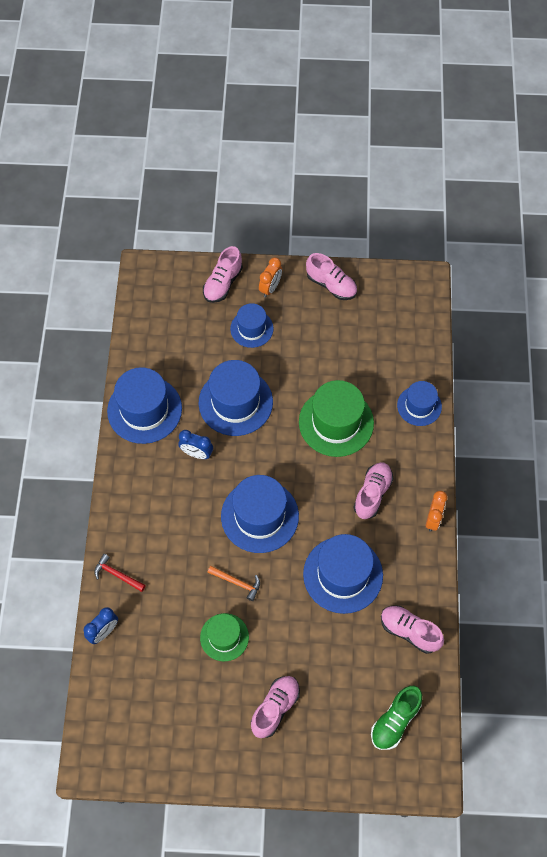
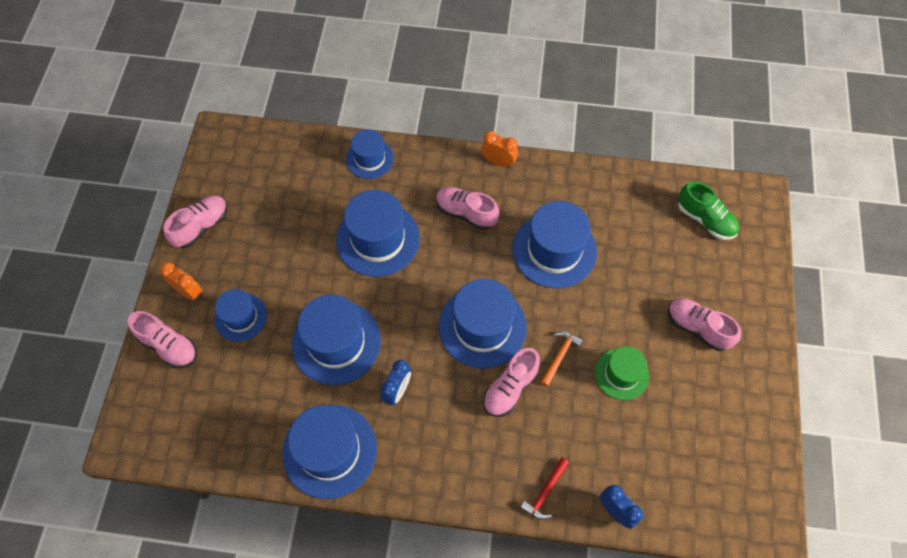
camera: 85 degrees left, 0 degrees up
(336, 422) = (378, 239): green hat -> blue hat
(409, 631) = (615, 197): pink shoe -> pink shoe (510, 388)

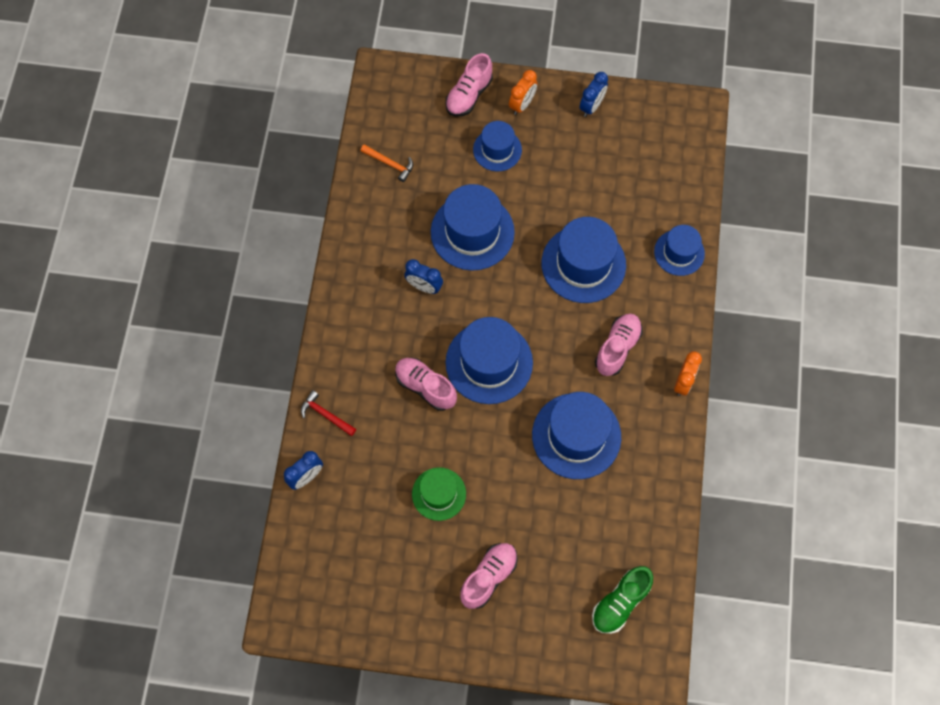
camera: 90 degrees right, 5 degrees up
(201, 226) = (591, 106): pink shoe -> blue clock
(329, 451) = (370, 232): blue hat -> none
(560, 356) = (458, 435): orange hammer -> orange hammer (390, 164)

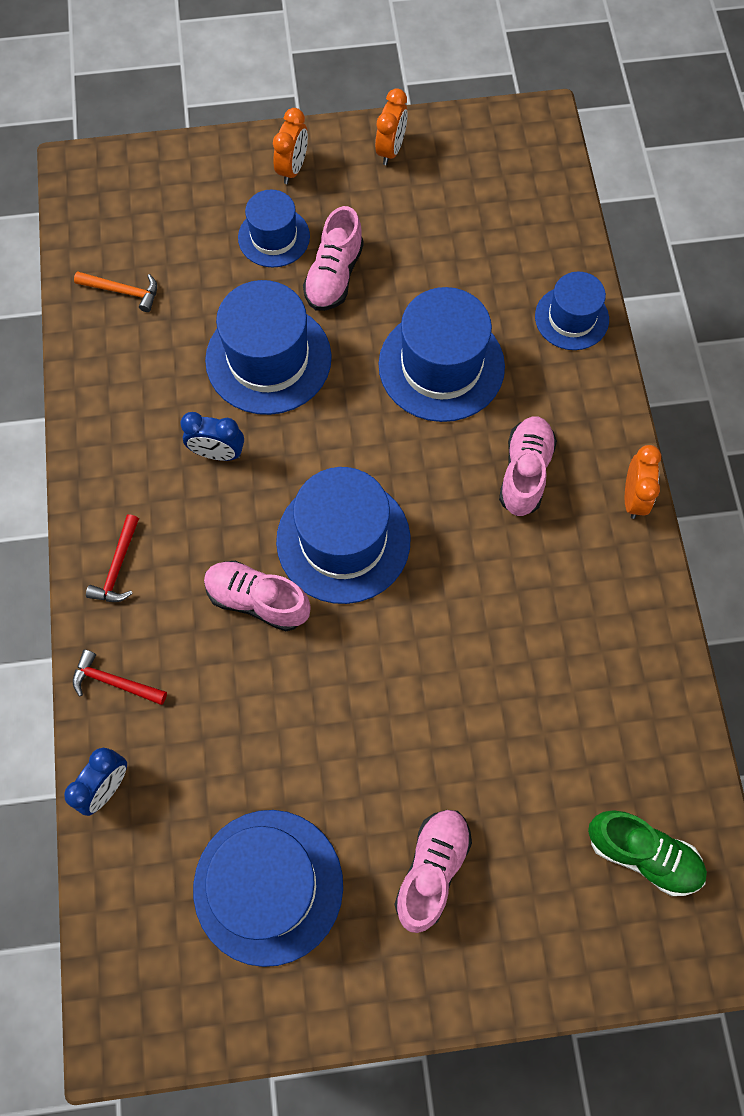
camera: 15 degrees left, 0 degrees up
(344, 344) = (117, 567): none -> red hammer
(439, 494) = (320, 759): green hat -> none
(469, 95) = (213, 173): pink shoe -> pink shoe (334, 276)
(576, 436) = (502, 616): blue hat -> blue hat (268, 886)
(591, 106) = (391, 150): blue clock -> orange clock
(620, 603) = (643, 854): green shoe -> green shoe turned 90 degrees counterclockwise

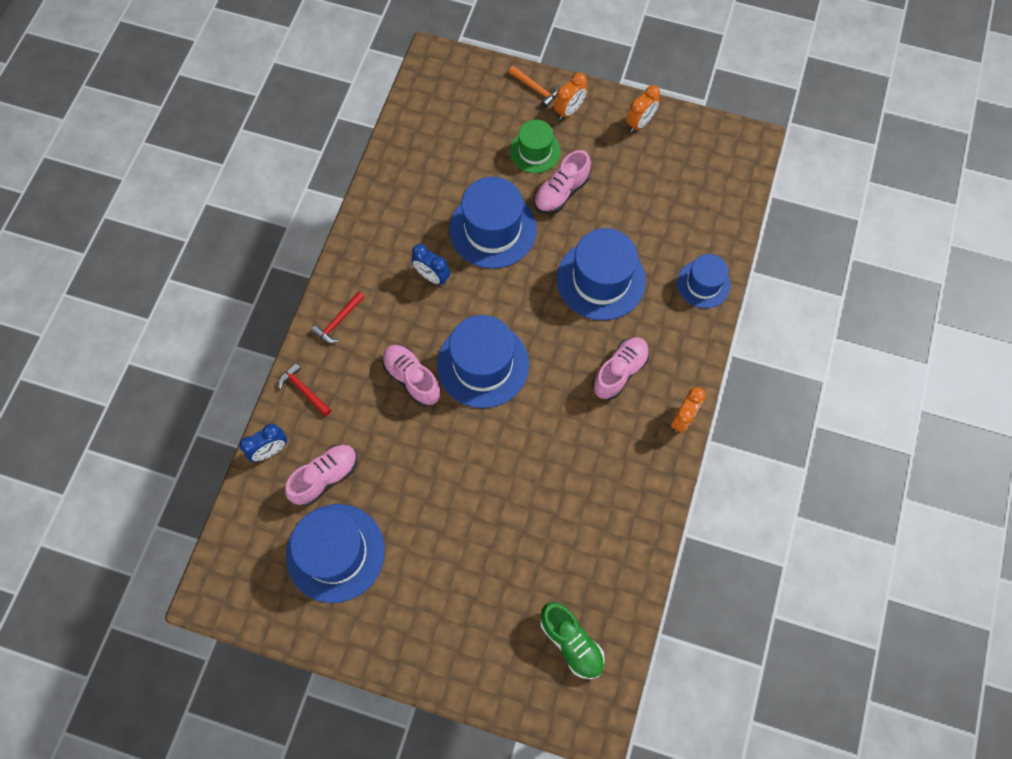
camera: 25 degrees right, 0 degrees up
(123, 291) = (423, 149): orange hammer -> orange hammer (535, 89)
(274, 237) = (535, 151): blue hat -> green hat
(432, 869) = (437, 589): pink shoe -> pink shoe (325, 477)

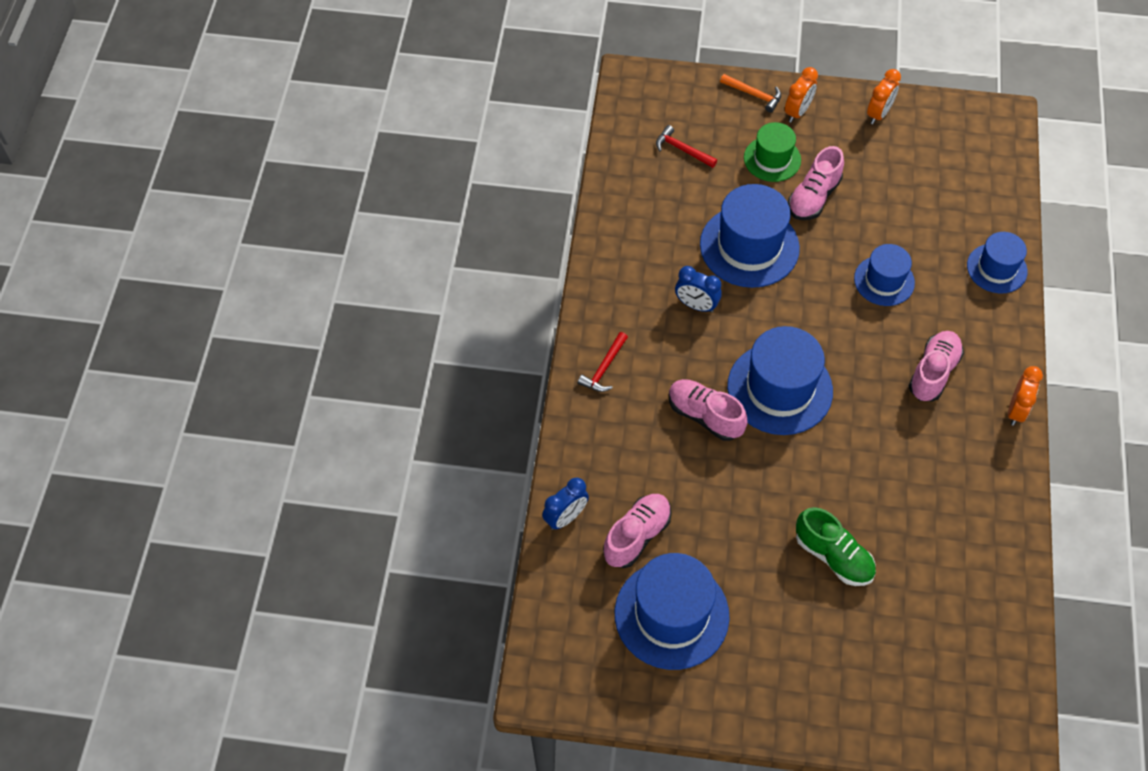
camera: 10 degrees left, 10 degrees down
(304, 390) = (585, 447): red hammer -> red hammer (682, 149)
(571, 642) = (964, 665): green shoe -> green shoe (833, 556)
(601, 280) = (884, 281): blue hat -> blue hat, size x0.60

